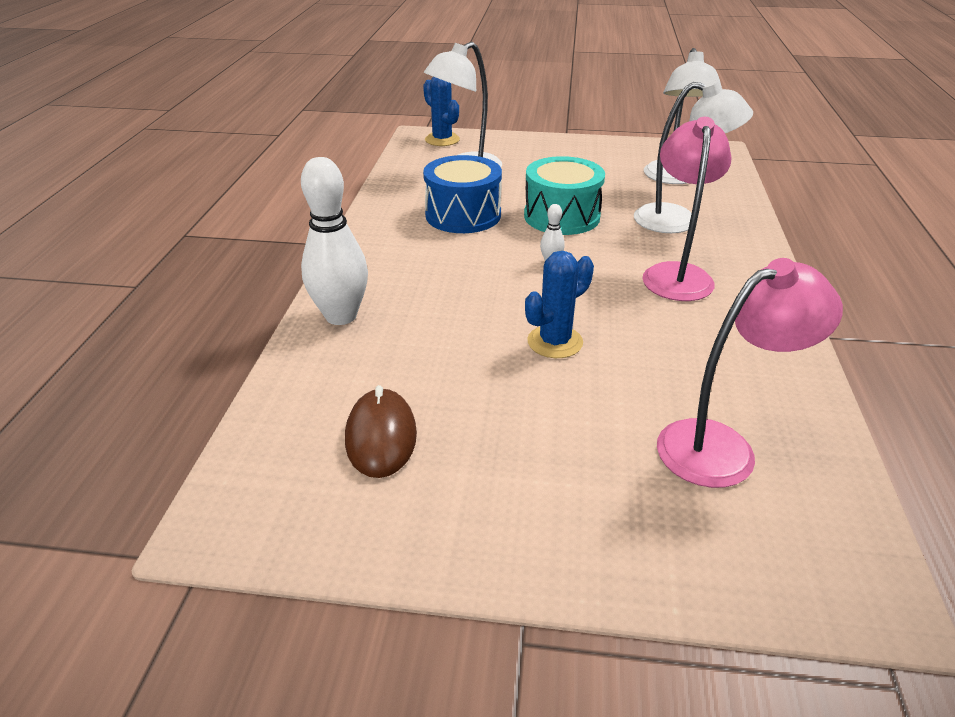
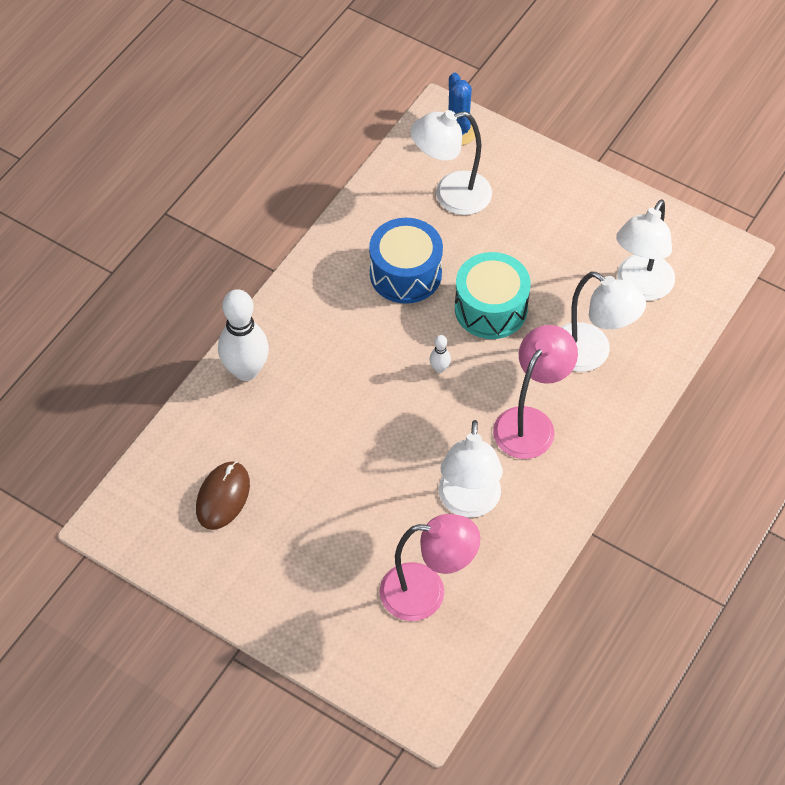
camera: 25 degrees right, 20 degrees up
(555, 342) = (383, 459): blue cactus -> none
(682, 349) = (468, 503): none -> white lamp

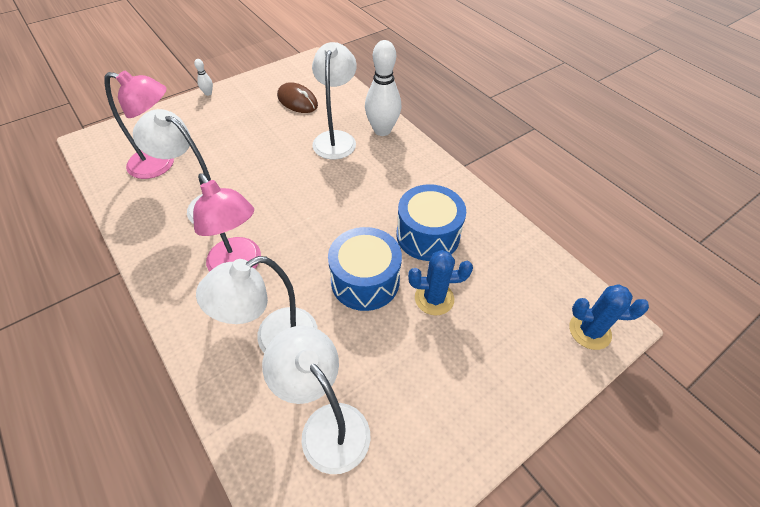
camera: 110 degrees right, 5 degrees down
(427, 592) = (160, 164): pink lamp -> pink lamp turned 105 degrees counterclockwise
(439, 368) = (325, 227): white bowling pin -> white bowling pin (208, 93)
(451, 196) = (505, 296): white lamp -> white lamp (336, 139)
(482, 248) = (434, 298): none -> blue cactus
(491, 308) = (365, 281): turquoise drum -> blue drum

